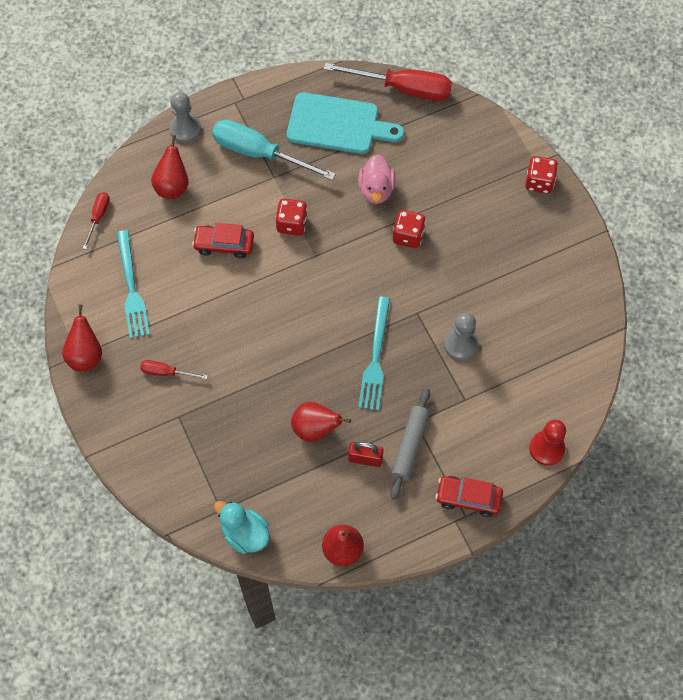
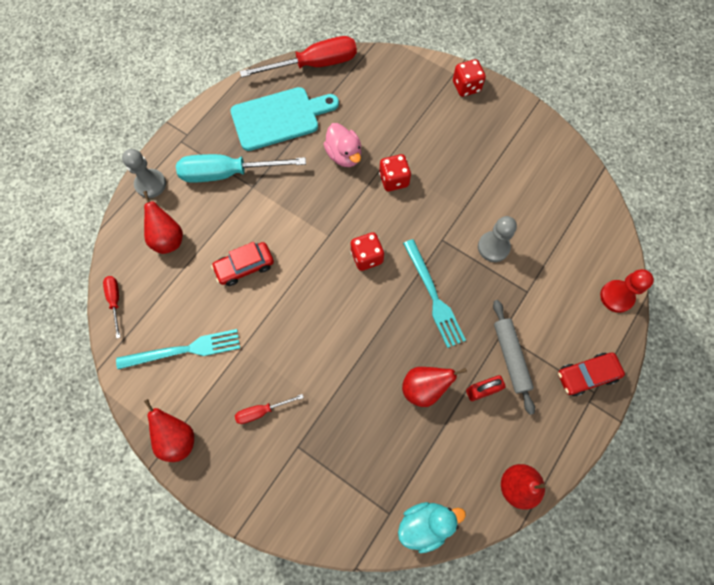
camera: 30 degrees left, 5 degrees up
(131, 288) = (184, 350): turquoise fork -> turquoise fork turned 60 degrees counterclockwise
(245, 534) = (425, 524): turquoise duck -> turquoise duck turned 150 degrees clockwise
(292, 224) = (292, 219): red dice -> red dice (366, 257)

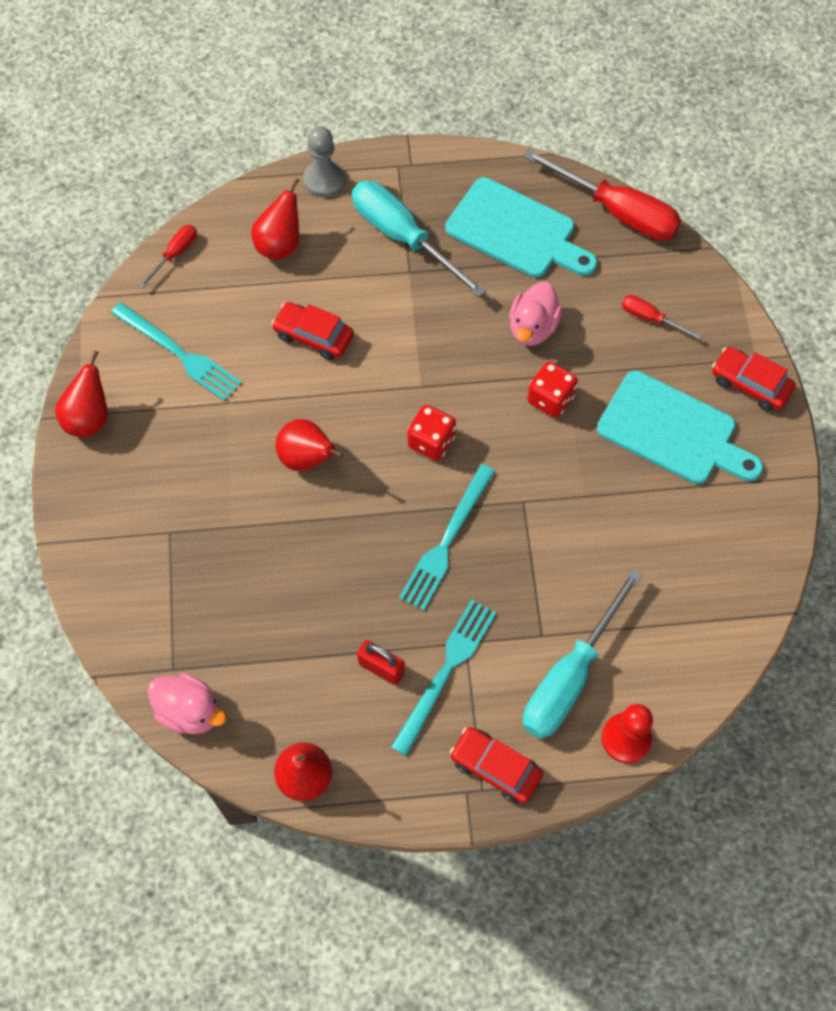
camera: 50 degrees right, 5 degrees down
(262, 411) = (177, 472): red screwdriver -> red screwdriver (650, 318)
(424, 388) = (333, 607): red pear -> red pear (307, 458)
(425, 524) = (190, 711): turquoise duck -> pink duck
(462, 140) = (673, 431): none -> turquoise cutting board
(466, 87) = (750, 384): red dice -> red car
(493, 247) = (564, 561): grey pawn -> none
(510, 357) = (446, 671): grey rolling pin -> turquoise fork
(561, 296) = (570, 676): none -> turquoise screwdriver

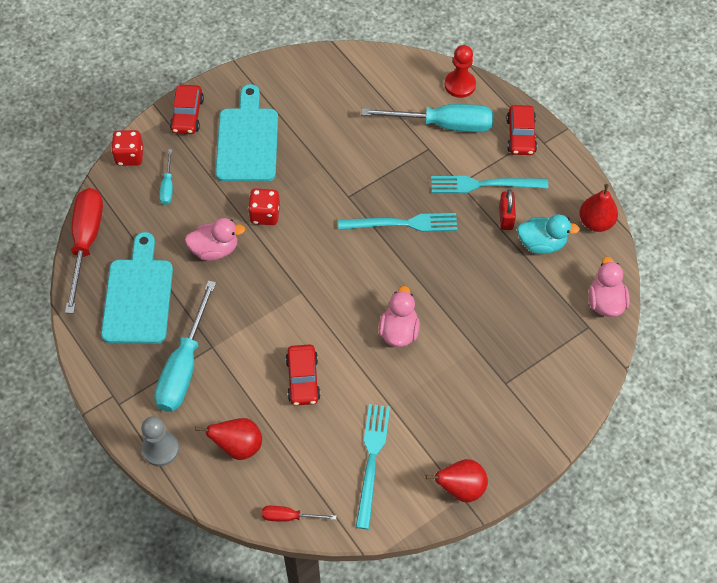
camera: 120 degrees left, 5 degrees down
(307, 458) = (399, 331): red pear -> pink duck
(317, 687) = (541, 243): none -> turquoise duck
(431, 441) = (339, 266): red dice -> red dice (129, 156)
(650, 318) = (167, 186): red screwdriver -> turquoise screwdriver

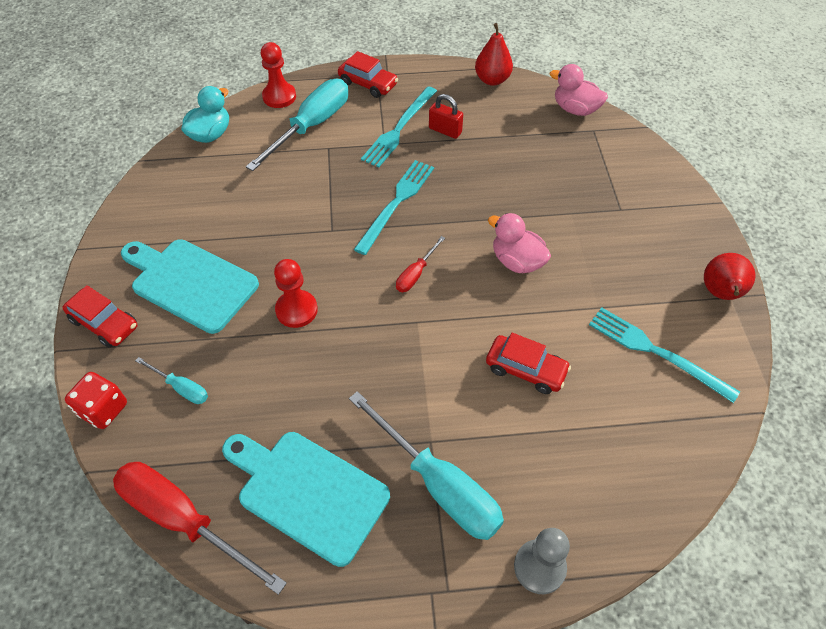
camera: 60 degrees left, 5 degrees down
(215, 249) = (304, 378): pink duck -> none
(238, 446) = (578, 474): red pear -> none
(265, 214) = (296, 310): red dice -> red pawn
(289, 517) = (694, 462): red screwdriver -> red screwdriver (416, 274)
(541, 243) = (489, 120): turquoise duck -> turquoise duck (210, 134)

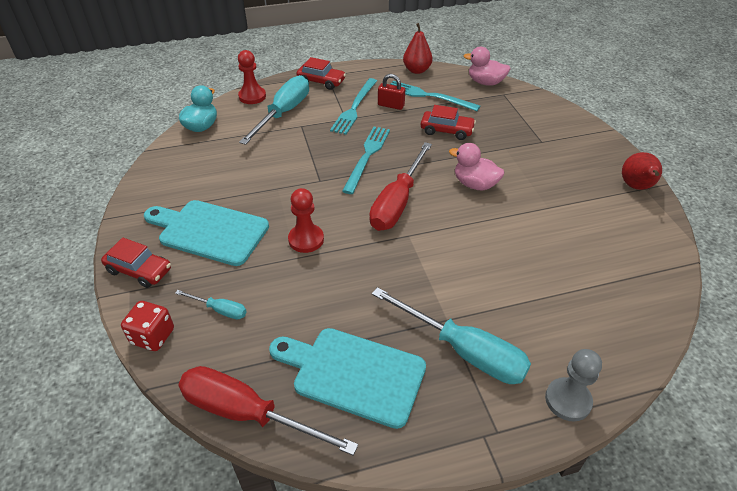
camera: 10 degrees left, 10 degrees down
(416, 274) = (397, 202): red screwdriver -> red screwdriver, size x2.09
(526, 369) = (507, 257): red car -> red car (446, 130)
(656, 352) = (603, 232): turquoise fork -> turquoise fork (429, 96)

